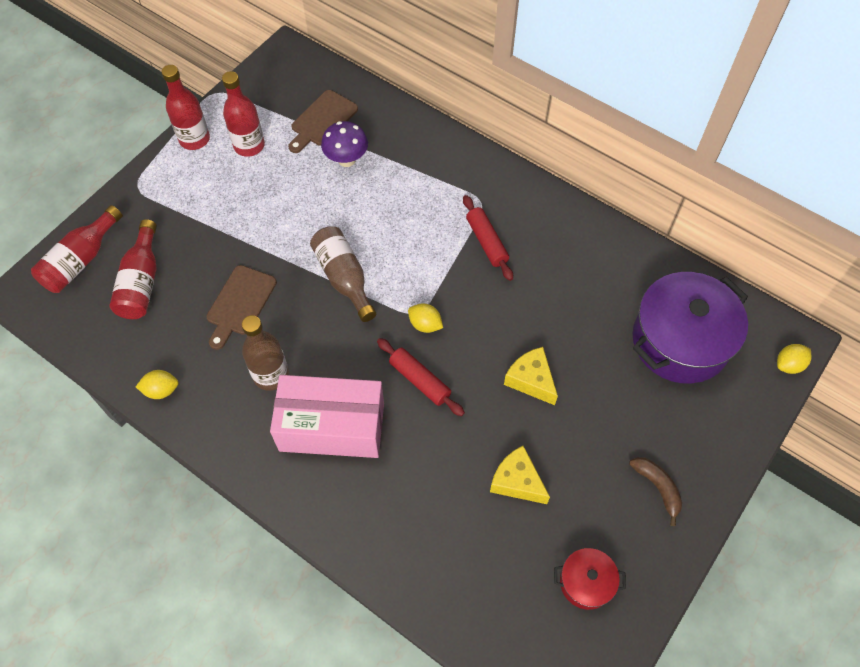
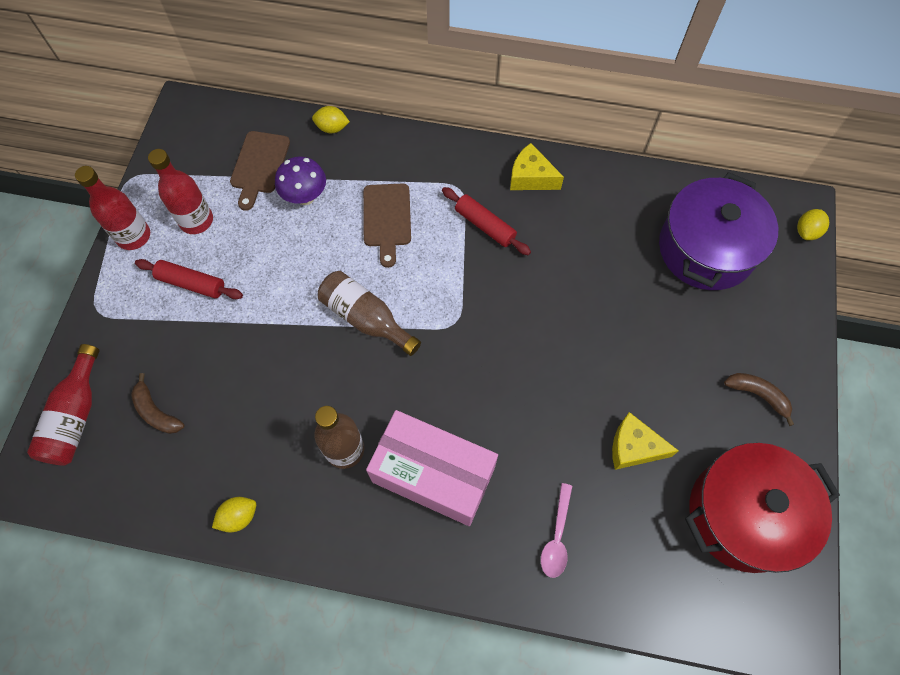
camera: 25 degrees left, 5 degrees up
(141, 282) = (156, 412): red bottle -> brown banana
(240, 303) = (273, 389): brown cutting board -> brown cutting board (387, 219)
(332, 427) = (433, 475): pink box -> pink box turned 45 degrees clockwise
(408, 524) = (557, 537): none -> pink spoon
(420, 380) = (493, 390): red rolling pin -> red rolling pin (191, 283)
(425, 324) = (469, 332): yellow lemon -> yellow lemon (332, 128)
(531, 380) = (595, 343): yellow cheese -> yellow cheese (531, 177)
(586, 582) = (744, 514): red pot -> red pot, size x2.09

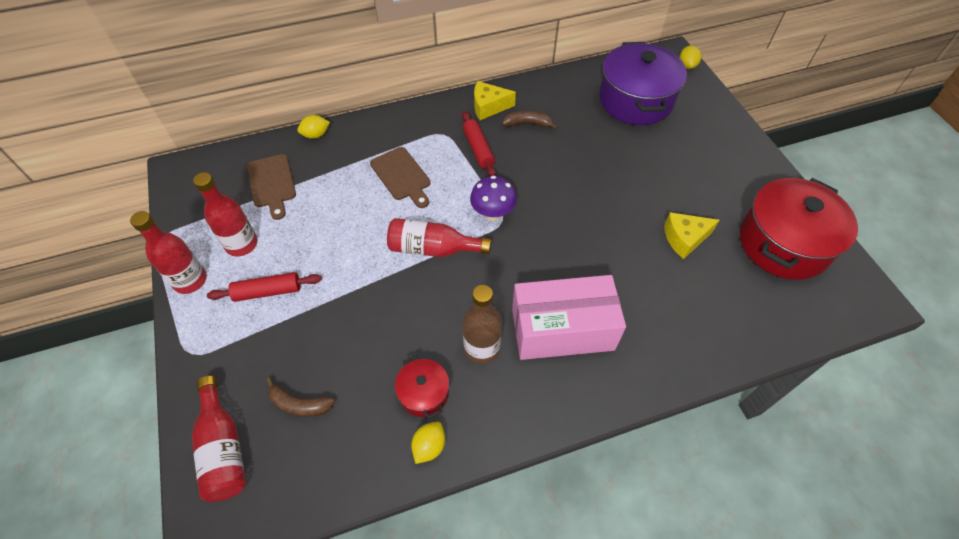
camera: 30 degrees left, 10 degrees down
(265, 463) = (424, 393): none -> red pot
(305, 197) = (325, 188): purple mushroom -> purple mushroom (493, 214)
(366, 318) = (433, 248): brown bottle -> red bottle
(485, 225) = (478, 149): red rolling pin -> red rolling pin turned 60 degrees clockwise
(557, 537) = (680, 323): pink spoon -> none
(757, 395) = (734, 169): brown banana -> brown banana (527, 124)

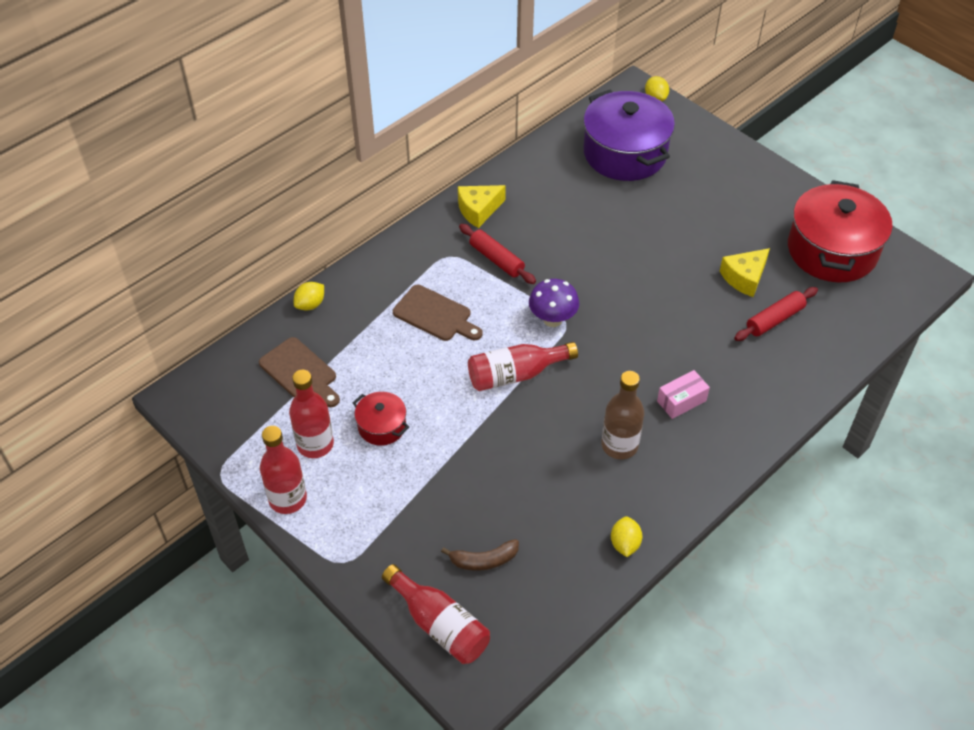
camera: 25 degrees left, 5 degrees down
(268, 291) = (378, 477): red rolling pin -> red rolling pin (774, 319)
(424, 393) = (591, 504): red pot -> red pot (382, 426)
(527, 124) = (530, 215): brown banana -> none
(562, 329) = (681, 401): pink box -> pink box, size x0.45

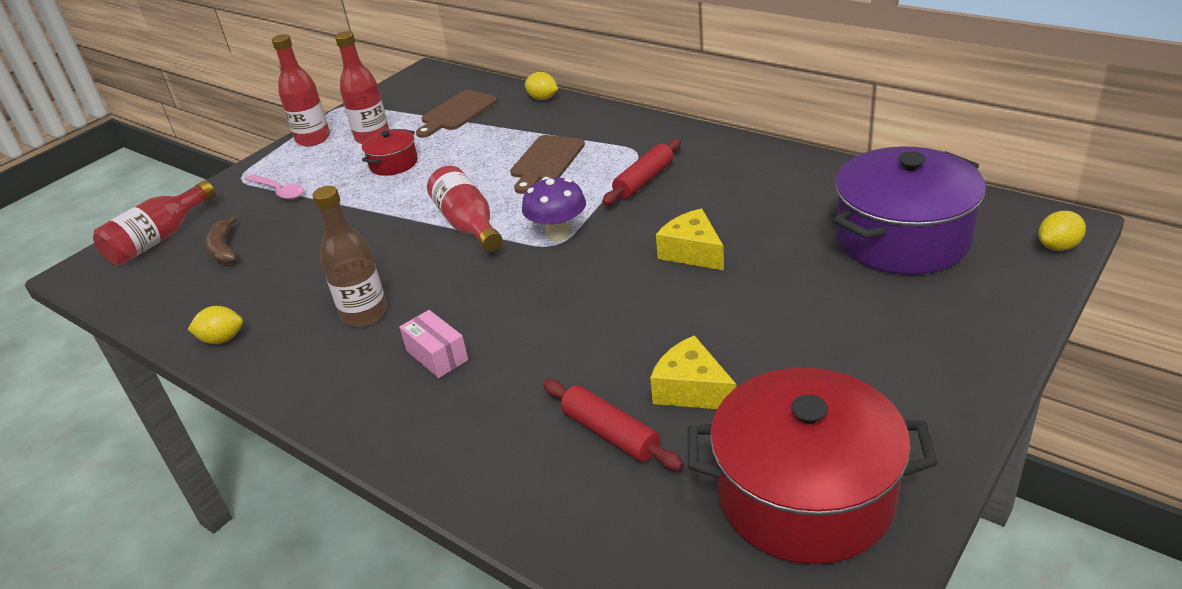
camera: 85 degrees right, 15 degrees down
(390, 522) = (279, 191): none -> pink spoon
(478, 210) = (721, 154): yellow cheese -> yellow cheese (692, 252)

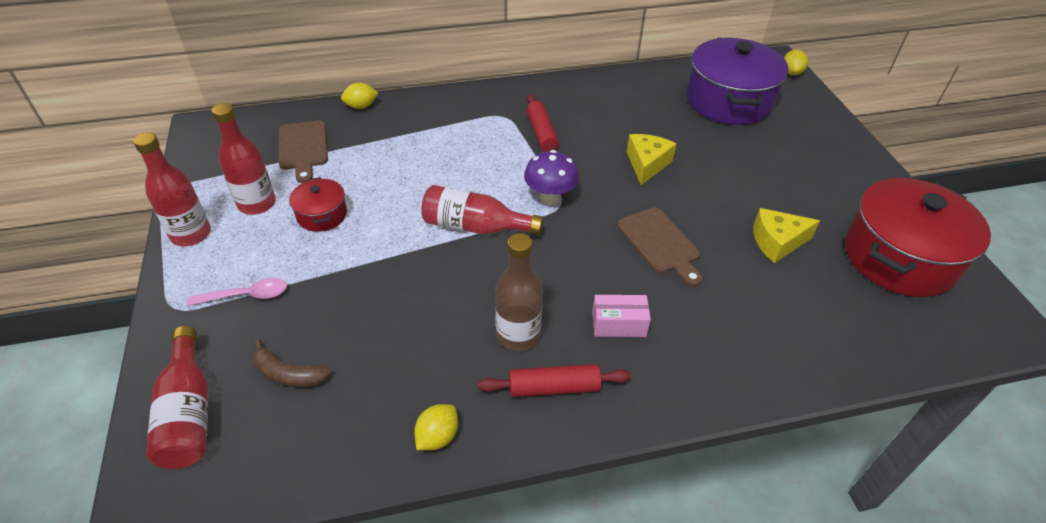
camera: 55 degrees left, 10 degrees up
(546, 161) = (450, 152): brown cutting board -> brown cutting board (660, 243)
(610, 433) = (784, 294): red rolling pin -> red rolling pin (554, 387)
(692, 252) = (647, 164): yellow cheese -> yellow cheese turned 105 degrees clockwise

